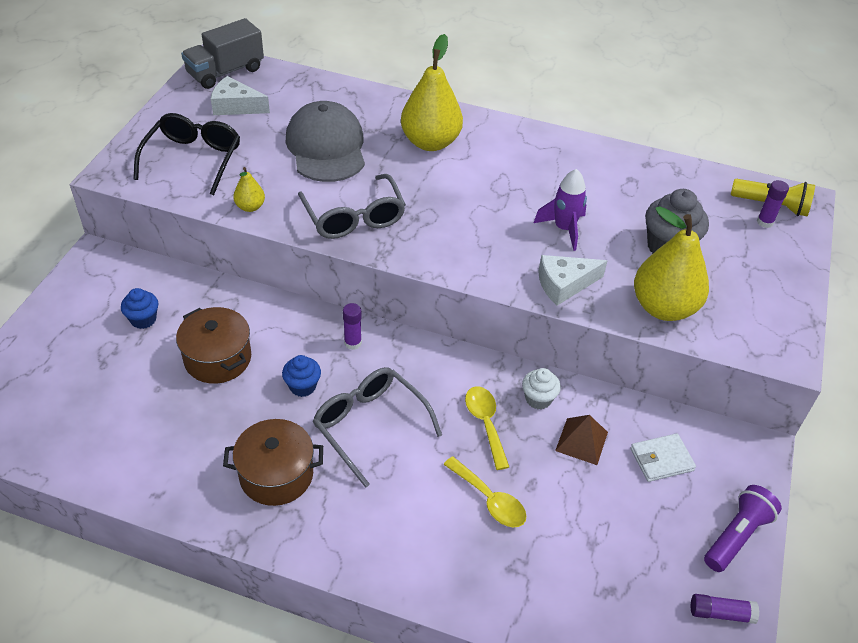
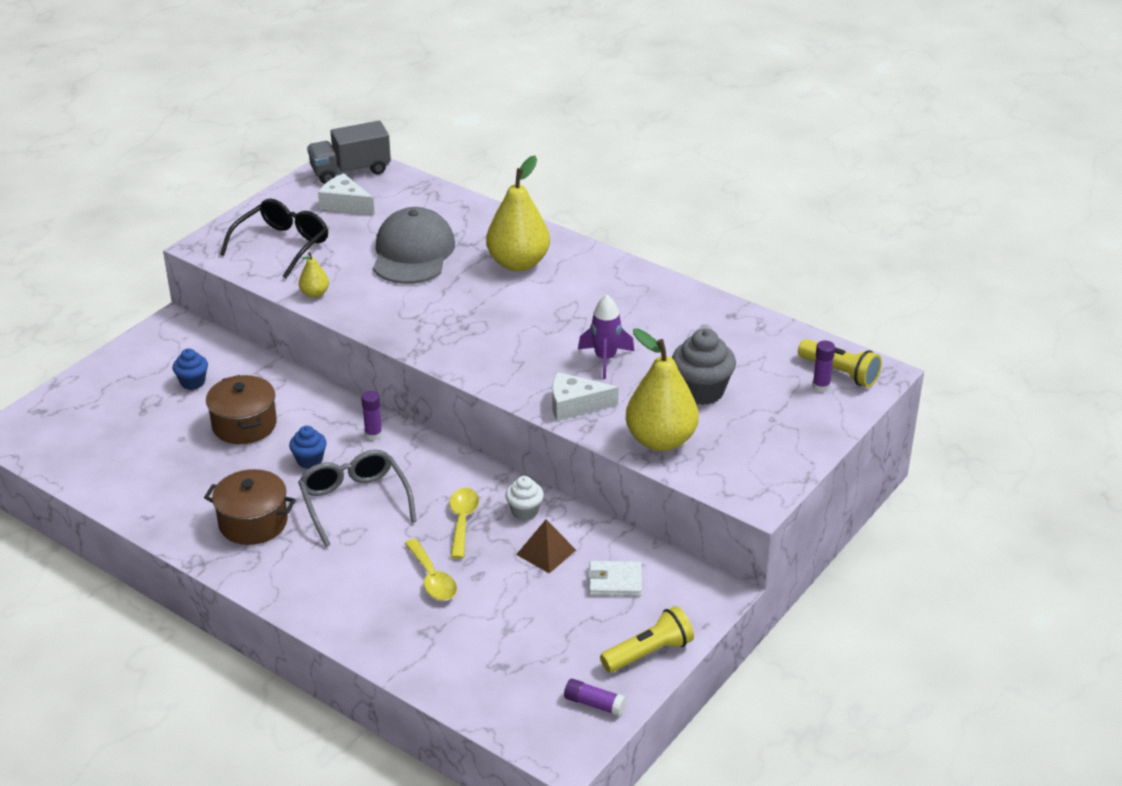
camera: 20 degrees right, 10 degrees down
(354, 217) = (406, 317): grey glasses -> none
(736, 536) = (649, 653): purple flashlight -> yellow flashlight

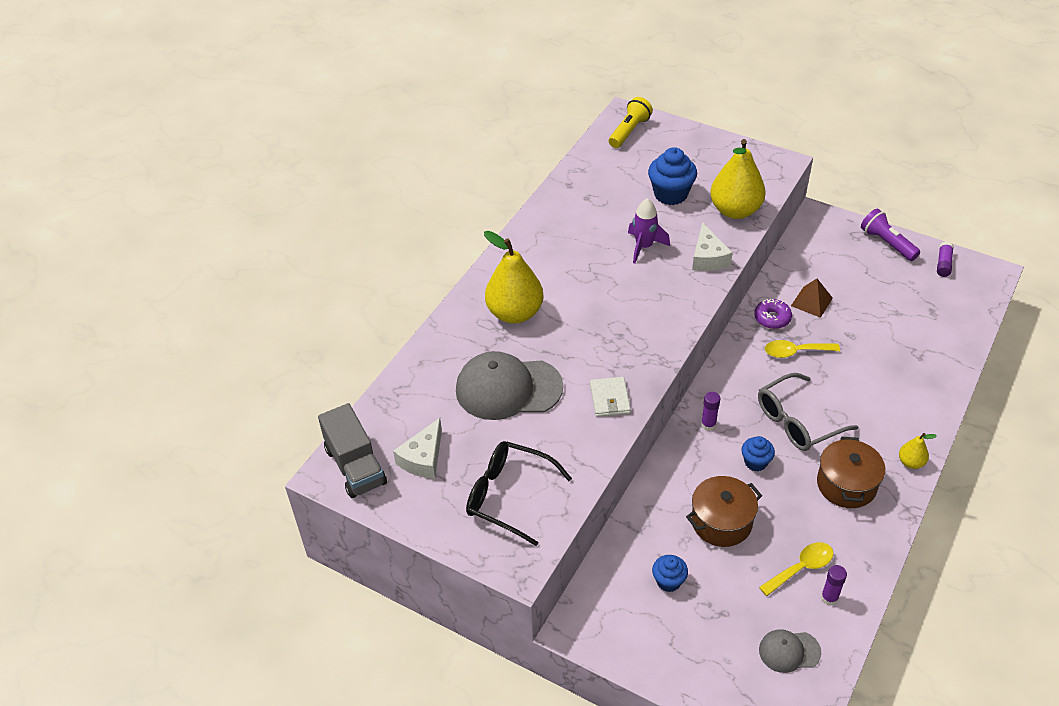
camera: 95 degrees left, 10 degrees up
(83, 445) = (789, 651): none -> grey cap
(314, 293) = (590, 451): yellow pear -> yellow pear (911, 462)
(432, 579) = (864, 359): yellow spoon -> yellow spoon (801, 568)
(524, 511) = (772, 318): white cupcake -> purple donut
(615, 581) = (827, 264): white wallet -> white wallet (609, 399)
(649, 653) = (887, 243): yellow flashlight -> purple flashlight
(701, 391) = (670, 194): grey cupcake -> blue cupcake
(821, 386) = (648, 139): purple glue stick -> purple glue stick (829, 598)

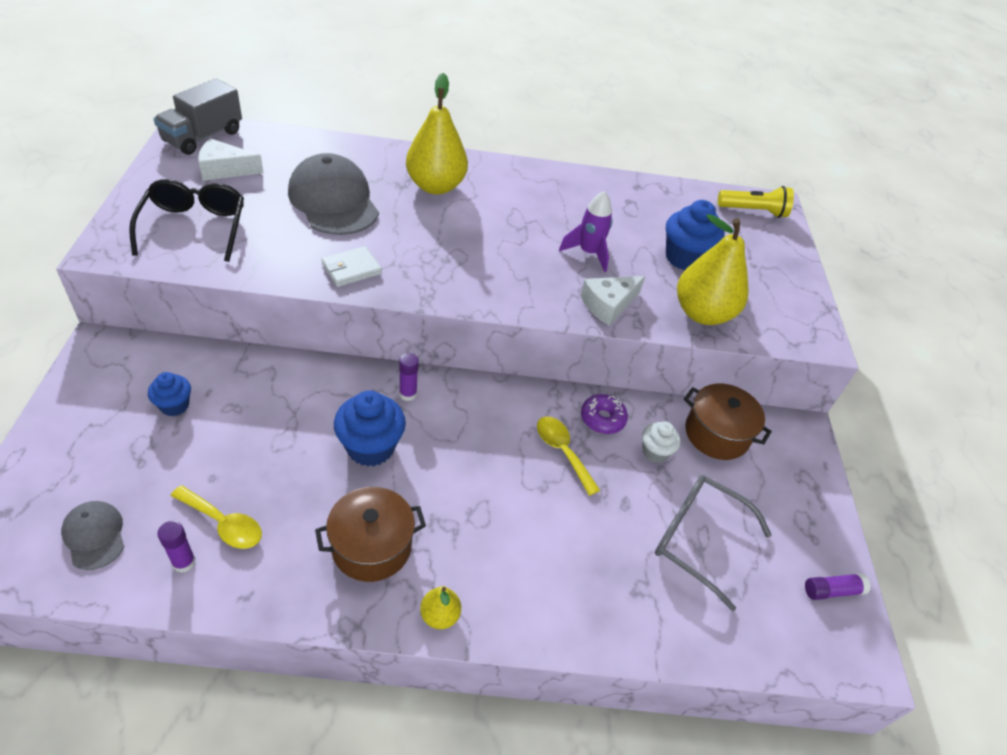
camera: 55 degrees right, 0 degrees up
(721, 522) = (270, 433): brown pot -> brown pot (716, 434)
(755, 462) = (370, 447): blue cupcake -> blue cupcake, size x1.71
(797, 421) = (451, 475): grey glasses -> grey glasses (697, 539)
(811, 302) = (655, 452): brown pyramid -> white cupcake
(887, 243) = (817, 514): purple flashlight -> none

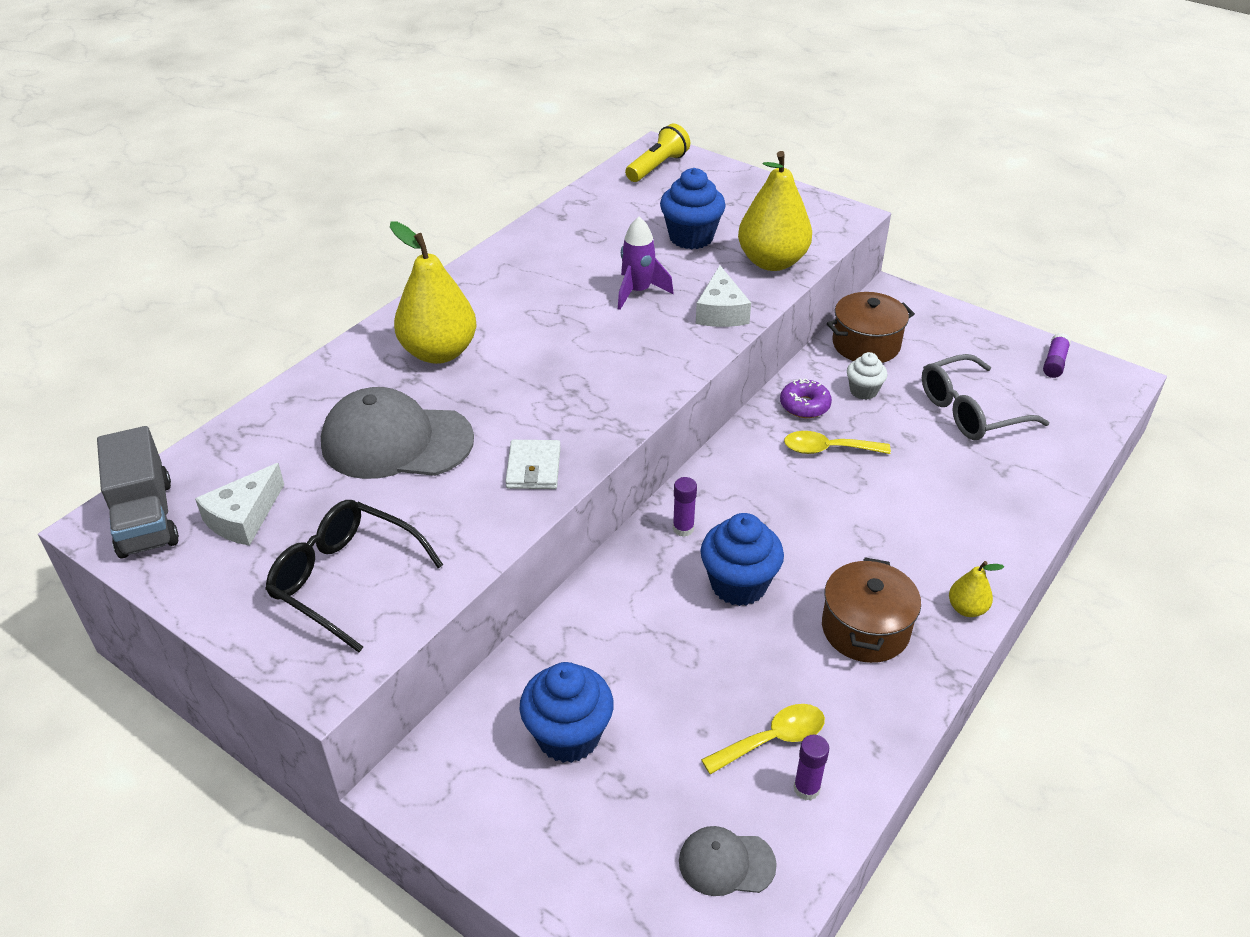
camera: 50 degrees left, 5 degrees down
(174, 405) = (568, 736): blue cupcake -> blue cupcake, size x1.71

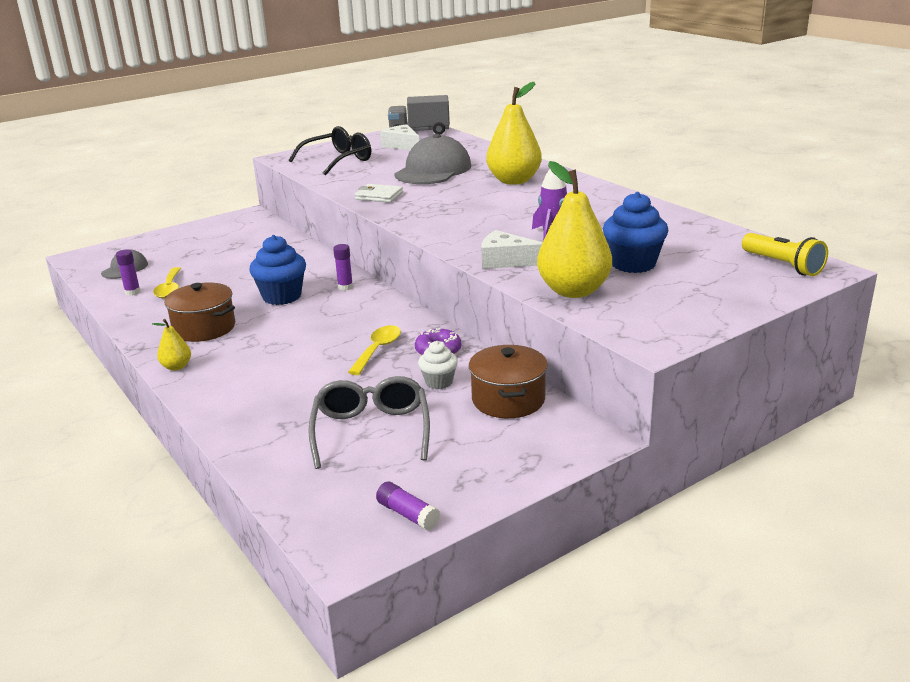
camera: 110 degrees right, 15 degrees down
(568, 736) = (235, 244): blue cupcake -> none

